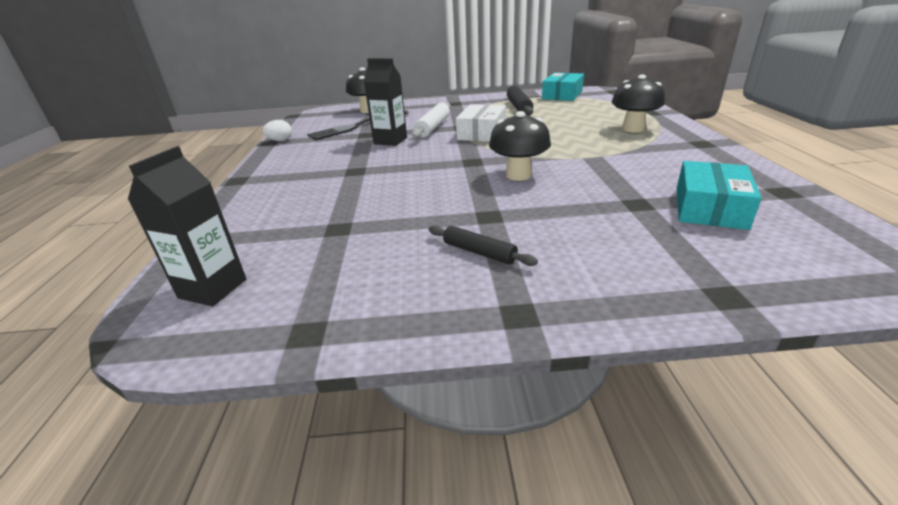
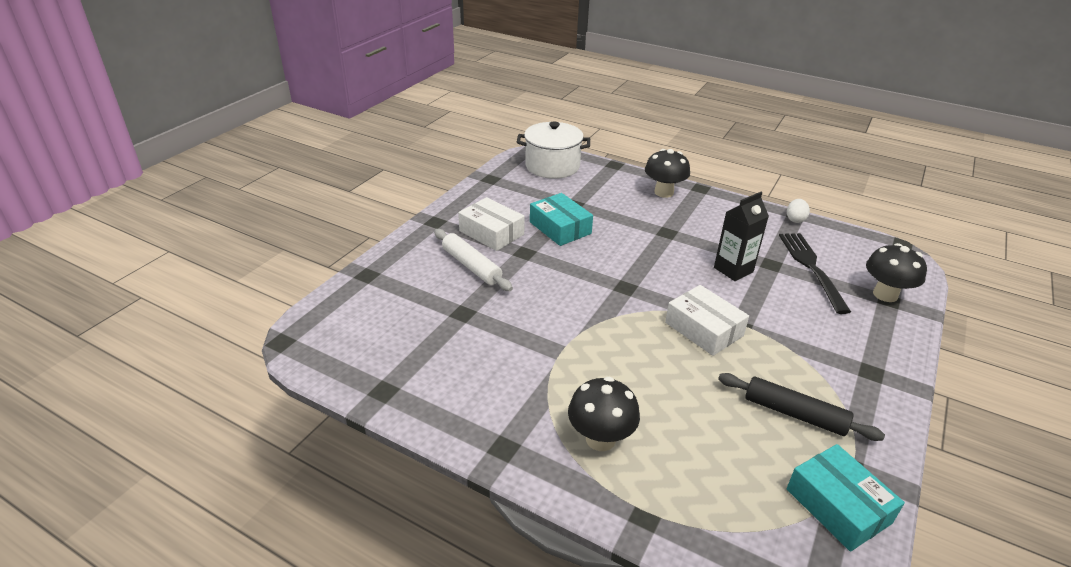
camera: 120 degrees right, 5 degrees up
(213, 288) = (552, 166): black carton -> white pot
(433, 127) = (758, 309): white rolling pin -> white rolling pin (471, 266)
(479, 252) = (491, 233): black rolling pin -> white box
(518, 175) = (570, 293): black mushroom -> black mushroom (664, 192)
(710, 208) = (418, 336): turquoise box -> turquoise box (560, 228)

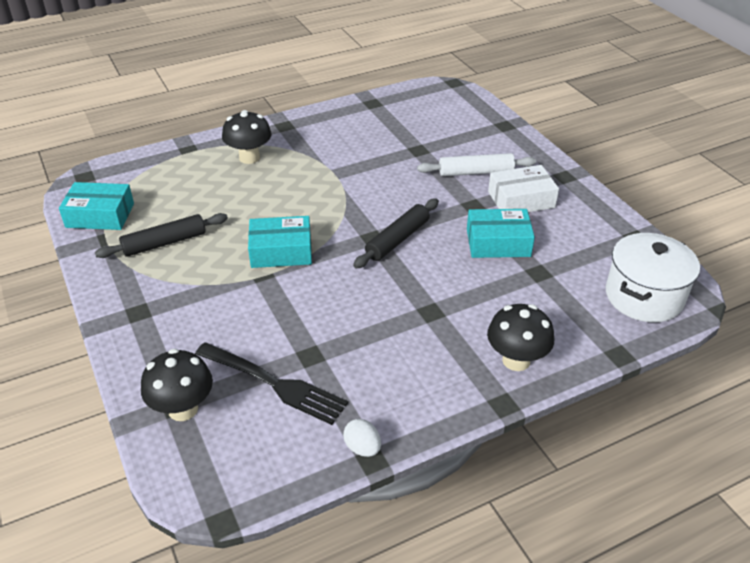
camera: 125 degrees right, 5 degrees up
(612, 273) = (397, 239): none -> black rolling pin
(703, 329) = (281, 251): white box -> turquoise box
(733, 270) = (329, 320): black carton -> none

